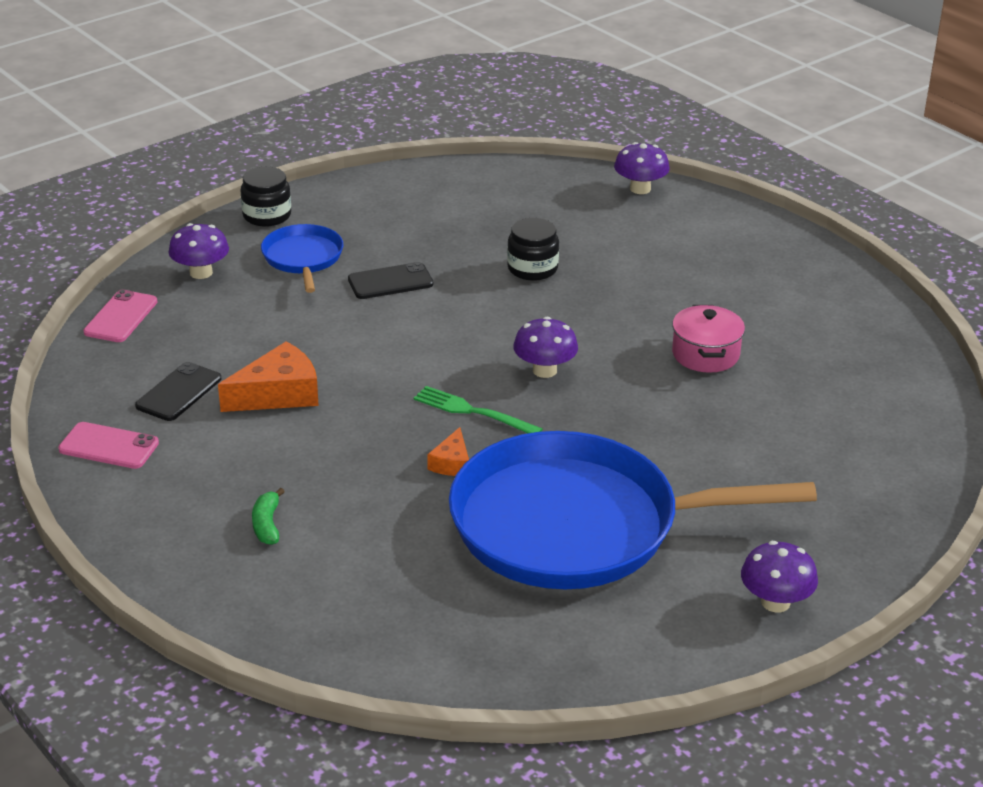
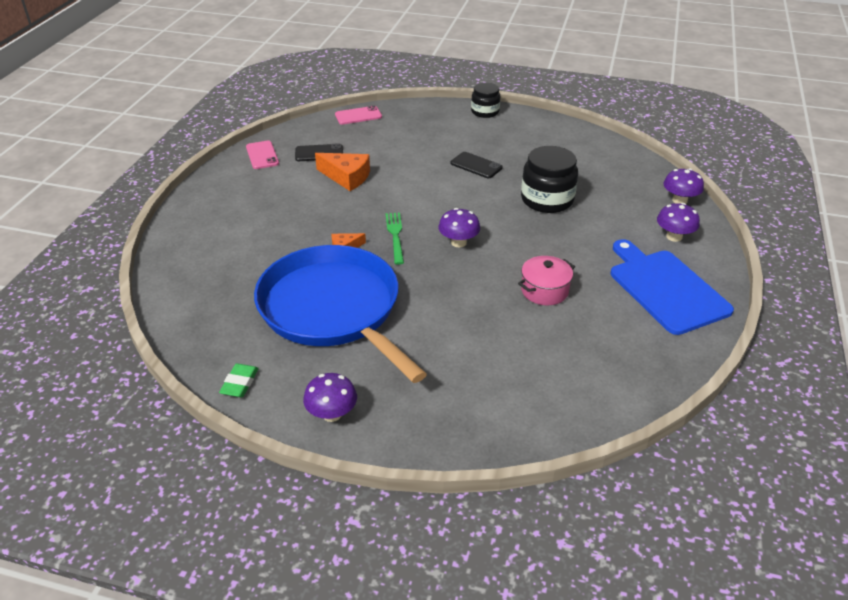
camera: 55 degrees right, 5 degrees up
(201, 272) = (416, 117): purple mushroom -> purple mushroom (674, 236)
(267, 525) = (244, 218): green banana -> none
(303, 258) = (463, 135): blue pan -> none
(532, 268) = (547, 199): black jar -> black jar, size x1.60
(649, 659) = (240, 383): none -> green eraser
(783, 278) = (665, 288): none -> blue cutting board

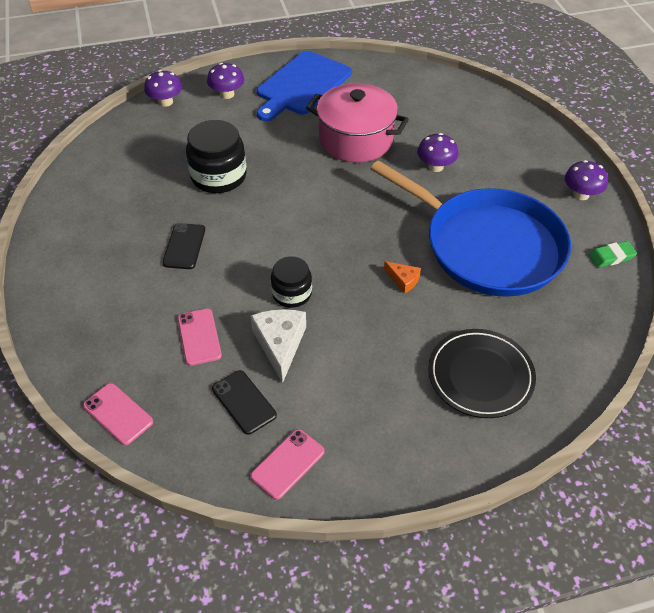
camera: 120 degrees left, 10 degrees up
(226, 246) = (480, 376): none -> black plate
(333, 309) = (487, 246): blue pan -> blue pan turned 75 degrees counterclockwise
(347, 177) = (280, 344): orange cheese -> white cheese
(386, 151) = (199, 337): none -> pink phone
(395, 235) = (355, 254): green fork -> none
(458, 242) = (332, 208): purple mushroom -> purple mushroom (435, 166)
(485, 112) = (44, 286): black jar -> black jar (292, 293)
(544, 290) = (356, 139): pink pot -> pink pot, size x1.78

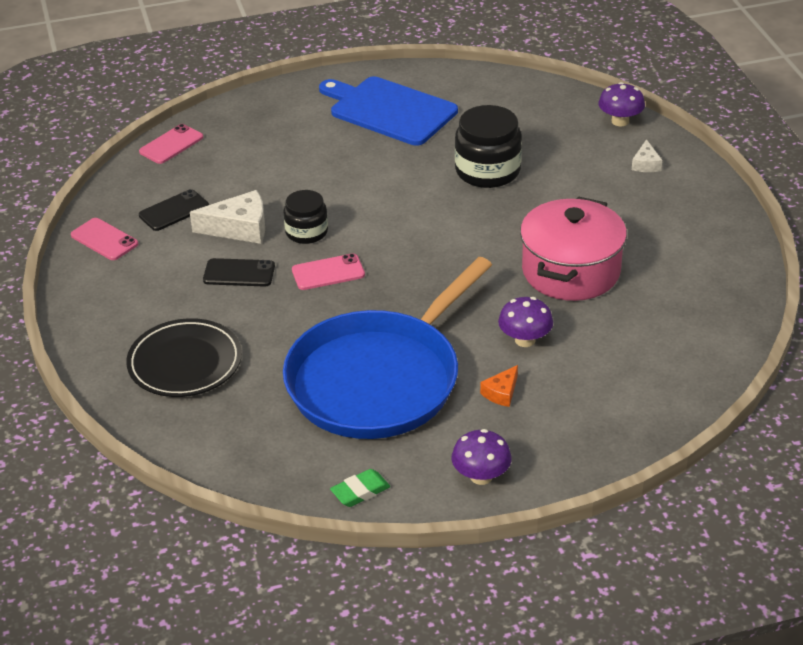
camera: 90 degrees right, 10 degrees down
(184, 246) = (375, 158): black phone -> black phone (239, 273)
(199, 337) = (253, 179): pink phone -> pink phone (328, 272)
(227, 94) = (646, 164): purple mushroom -> white cheese
(302, 85) = (680, 222): blue cutting board -> blue cutting board (389, 110)
(403, 280) = (323, 310): orange cheese -> orange cheese (501, 393)
(611, 257) = (360, 491): green eraser -> green eraser turned 75 degrees clockwise

